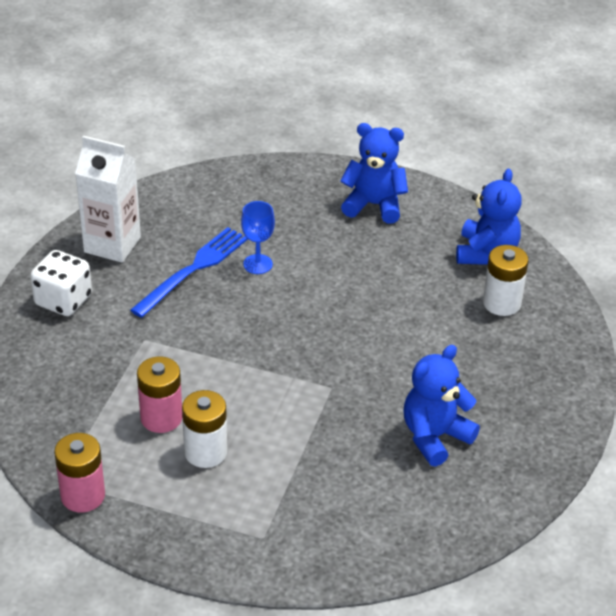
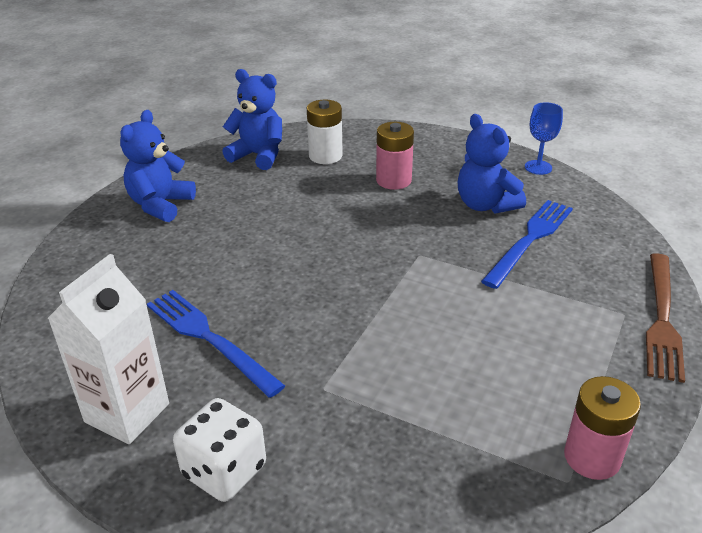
camera: 80 degrees left, 5 degrees down
(161, 418) = (459, 379): pink battery -> pink battery (393, 180)
(205, 452) = (512, 346): white battery -> none
(258, 264) = (220, 287): blue goblet -> blue goblet (538, 167)
(259, 566) = (662, 319): none -> brown fork
(374, 472) = (530, 240): none -> blue fork

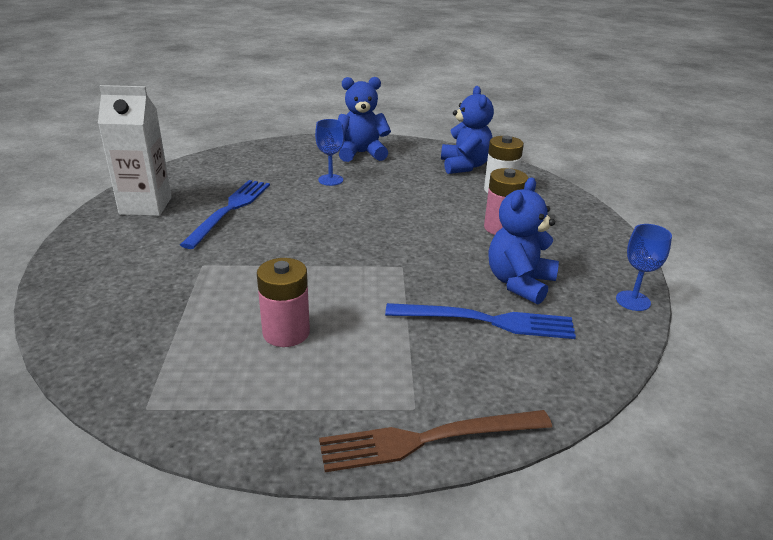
camera: 60 degrees right, 5 degrees down
(205, 244) = (330, 180): none -> blue goblet
(224, 471) = (107, 250): white dice -> none
(592, 457) = (180, 418): pink battery -> pink battery (286, 332)

